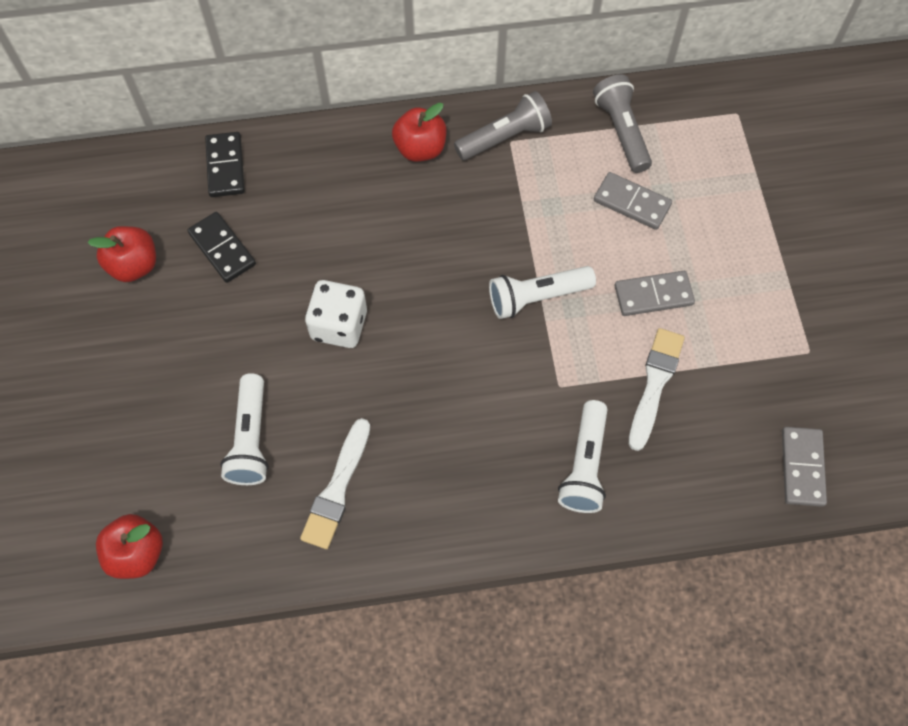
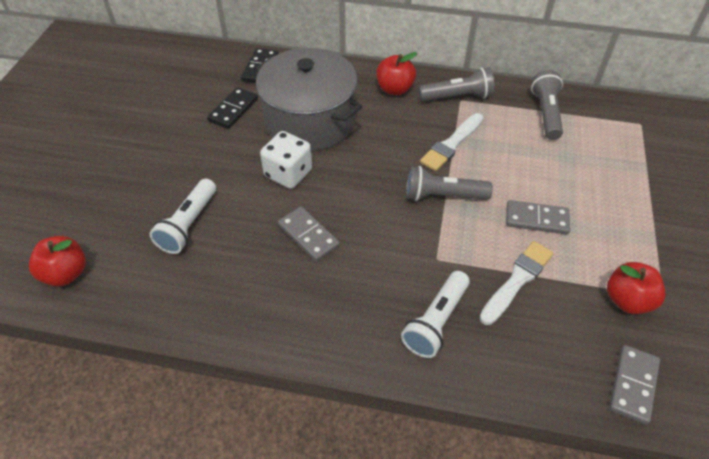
camera: 20 degrees right, 15 degrees down
(134, 265) = (172, 104): red apple -> red apple (627, 300)
(222, 249) = (233, 110): black domino -> black domino turned 45 degrees clockwise
(331, 236) = (310, 121): none -> grey pot
(337, 488) = (232, 276): white brush -> white brush (451, 144)
(537, 297) = (442, 196): white flashlight -> grey flashlight
(632, 203) = (539, 157): grey domino -> grey domino (308, 235)

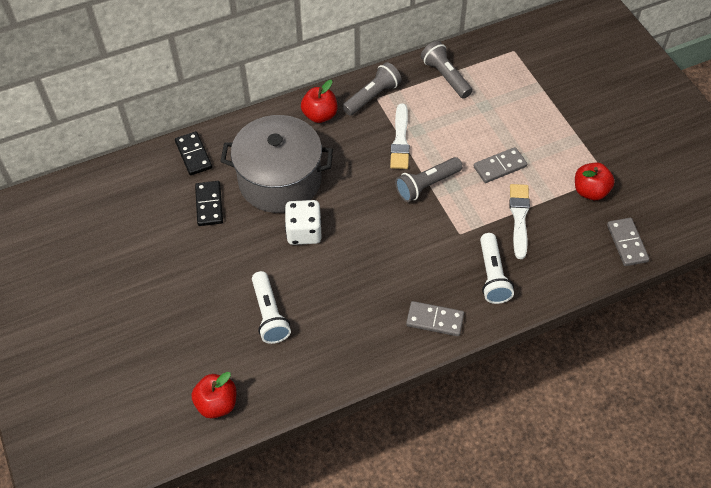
camera: 35 degrees left, 5 degrees up
(308, 235) = (362, 269): grey domino -> grey domino (435, 320)

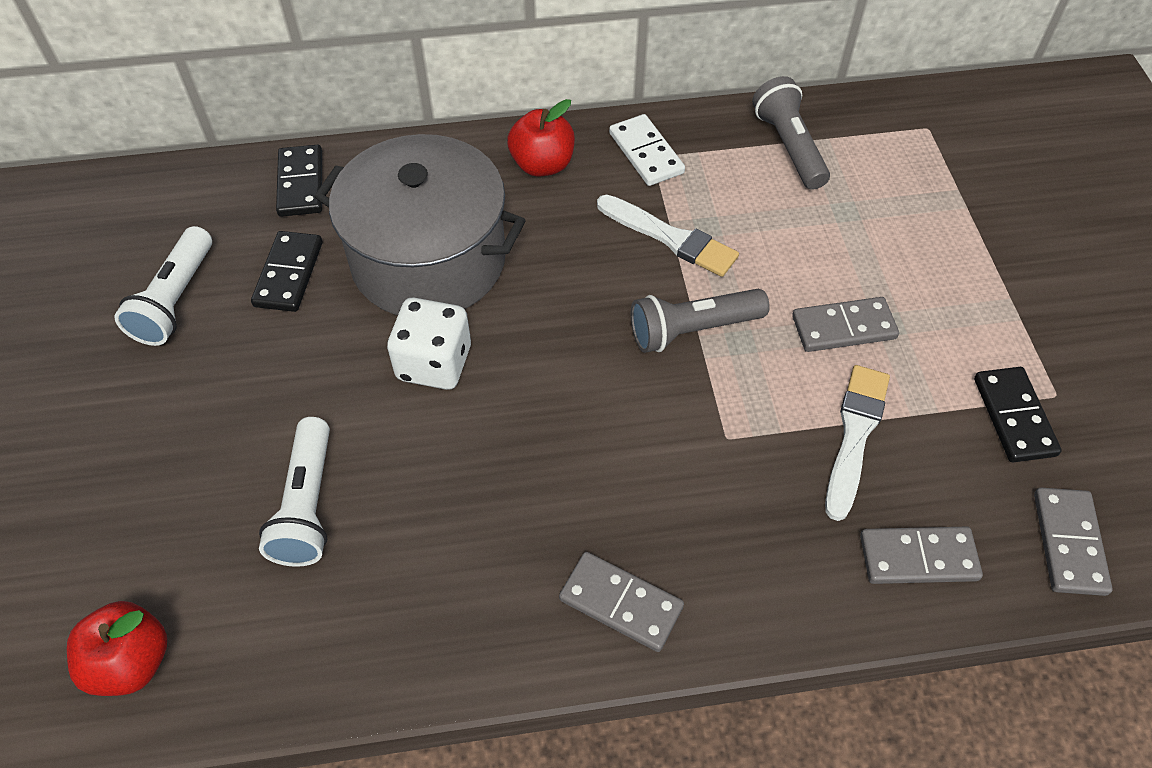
camera: 15 degrees right, 0 degrees up
(372, 97) = (646, 153): grey flashlight -> white domino
(400, 140) = (670, 238): white brush -> white brush turned 75 degrees counterclockwise
(492, 276) = (766, 540): white flashlight -> white flashlight (175, 300)
(562, 266) = (918, 557): none -> grey domino
(590, 191) = (1014, 416): red apple -> black domino

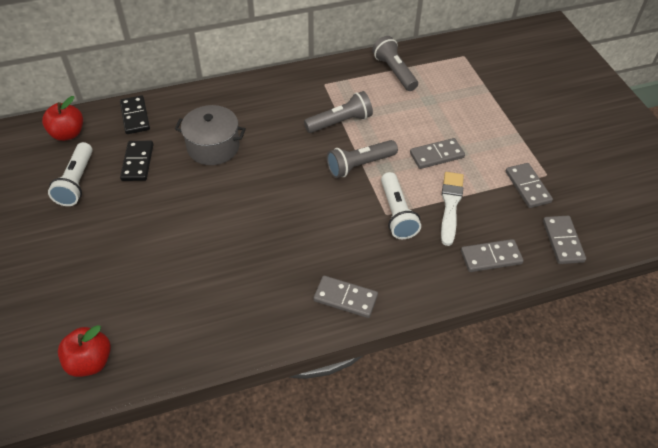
camera: 10 degrees left, 5 degrees down
(307, 505) = (170, 274): white flashlight -> white flashlight (396, 213)
(428, 260) = (213, 147): grey pot -> grey pot, size x0.63
(434, 363) = (226, 197): white dice -> none
(542, 164) = (266, 93): red apple -> red apple (68, 134)
(646, 153) = (320, 82): white domino -> none
(670, 238) = (340, 122): white brush -> grey flashlight
(1014, 416) = (528, 187): black domino -> grey domino

